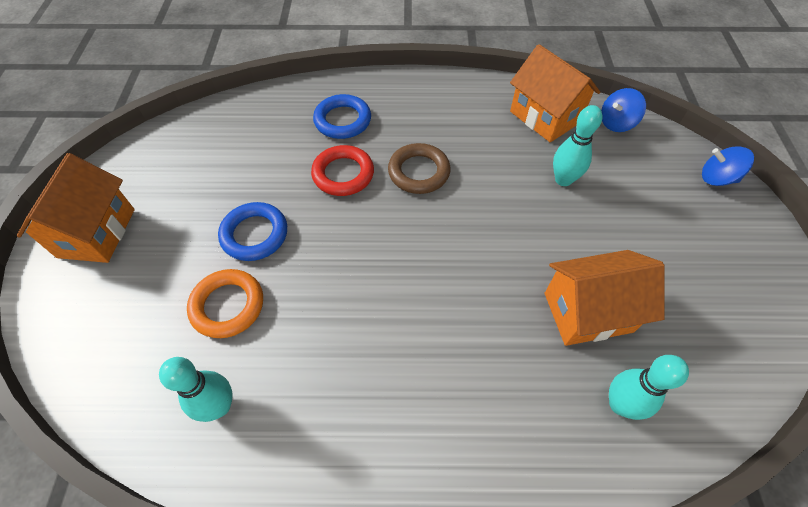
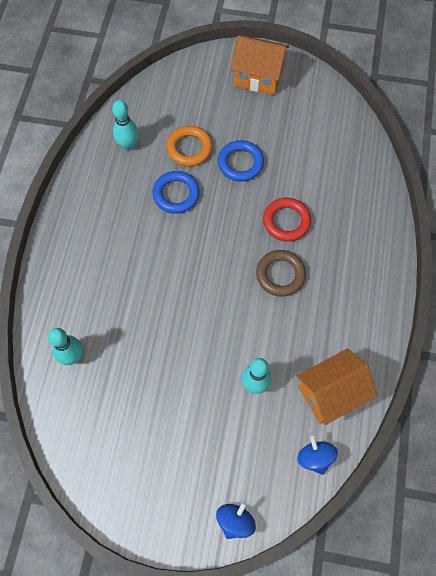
camera: 100 degrees right, 10 degrees up
(342, 120) = (345, 227): blue ring -> blue ring (176, 194)
(587, 312) = (136, 360): orange house -> none

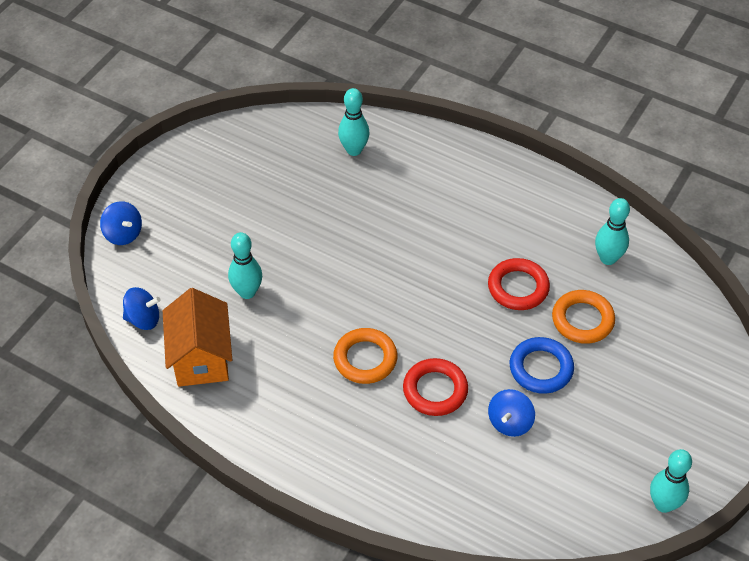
camera: 110 degrees right, 15 degrees down
(176, 194) = (518, 287): blue ring -> red ring
(258, 77) = (682, 436): orange house -> none
(280, 275) = (365, 359): brown ring -> orange ring
(291, 170) = (510, 422): none -> blue spinning top
(310, 77) = (663, 504): none -> turquoise bowling pin

